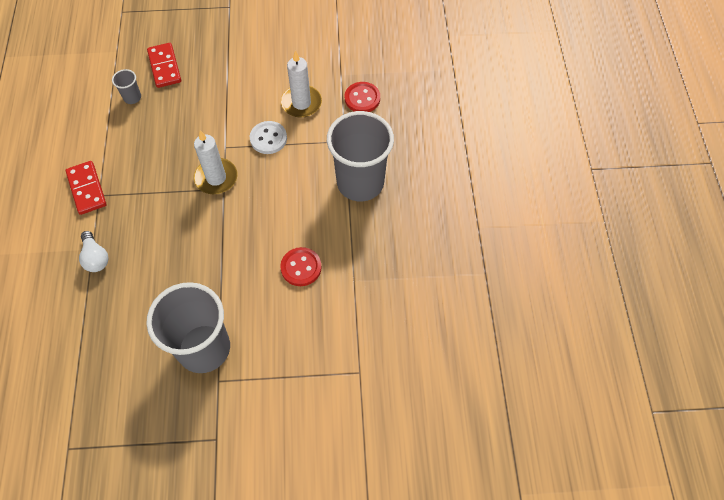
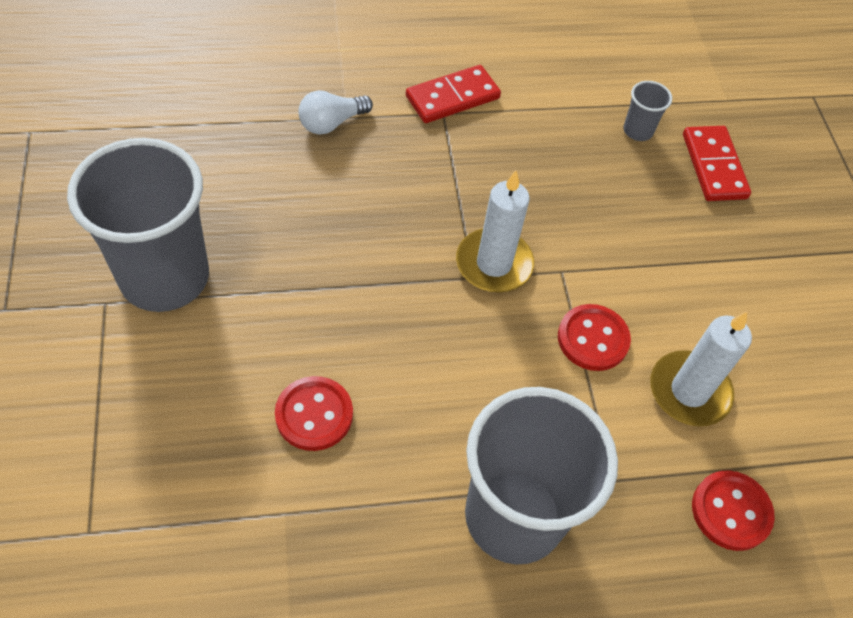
camera: 80 degrees right, 5 degrees down
(164, 67) = (713, 166): red domino -> red domino turned 75 degrees counterclockwise
(268, 138) = (593, 339): white button -> red button

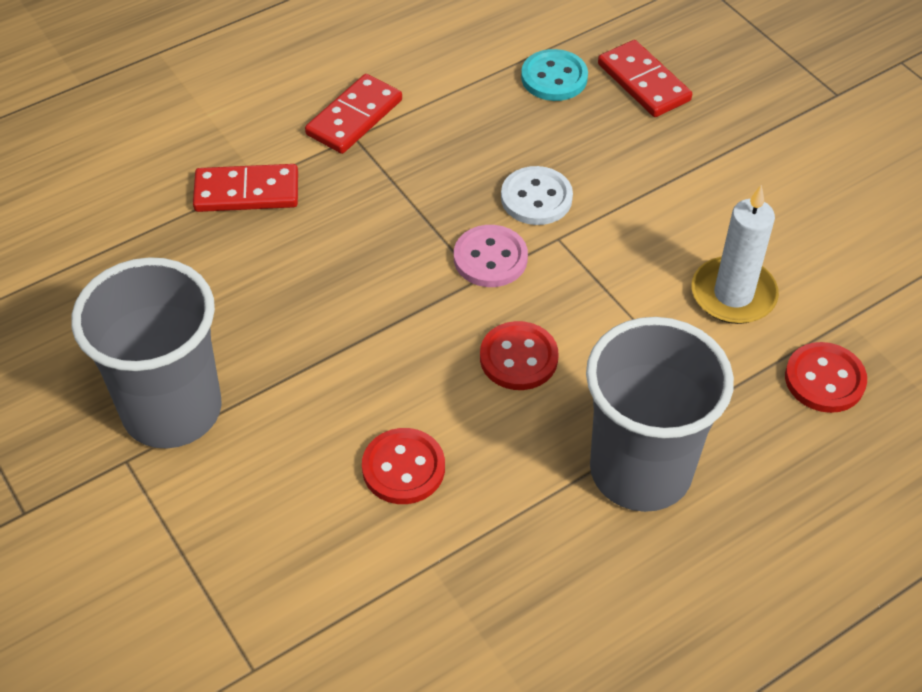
camera: 20 degrees left, 5 degrees down
(331, 123) = (247, 192): white light bulb -> red domino
(494, 264) = (490, 258): white candle -> pink button
(563, 228) = (536, 198): none -> white button
(593, 339) = (622, 286): red button -> red button (518, 358)
(637, 131) = (554, 78): grey cup -> turquoise button

